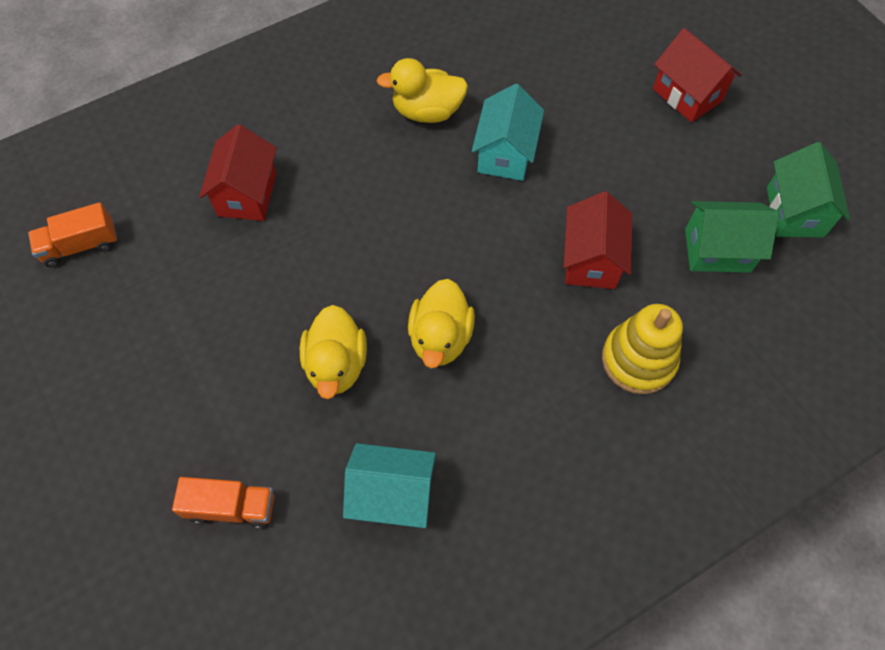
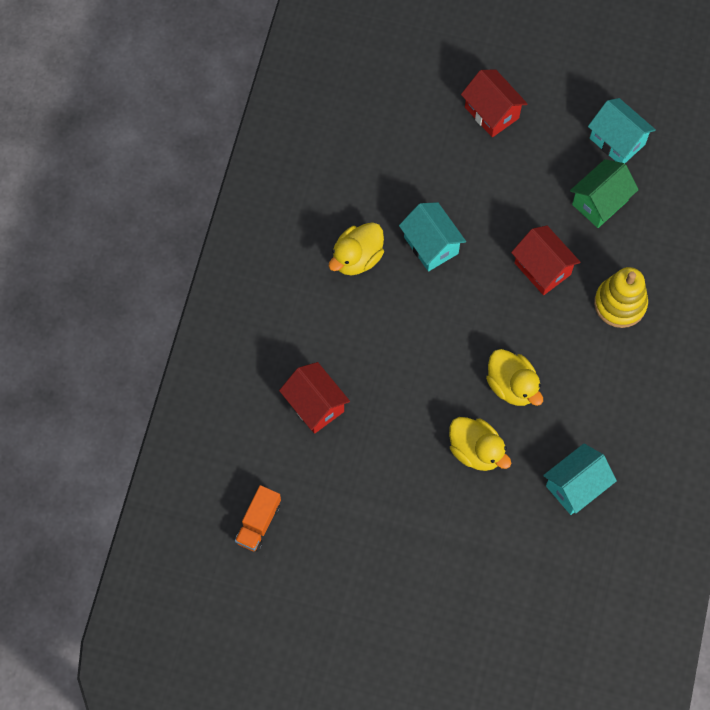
camera: 45 degrees left, 5 degrees up
(231, 507) = (507, 567): orange truck -> none
(687, 95) = (491, 113): red house -> red house turned 45 degrees clockwise
(794, 212) = (617, 141): green house -> turquoise house

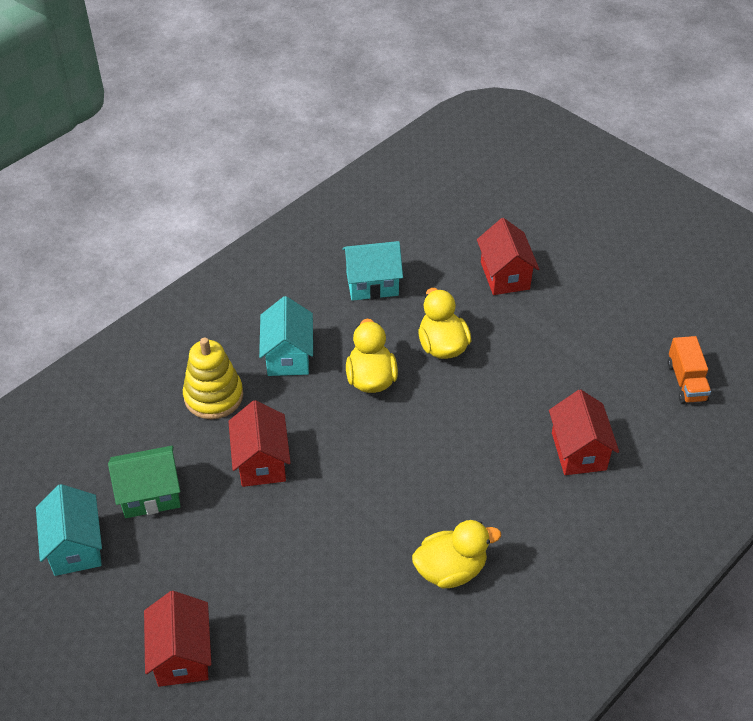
camera: 150 degrees left, 20 degrees down
(258, 523) = (686, 381): orange truck -> orange truck turned 120 degrees clockwise
(431, 245) = (360, 542): turquoise house -> turquoise house (288, 356)
(468, 562) = (505, 275): none -> red house

